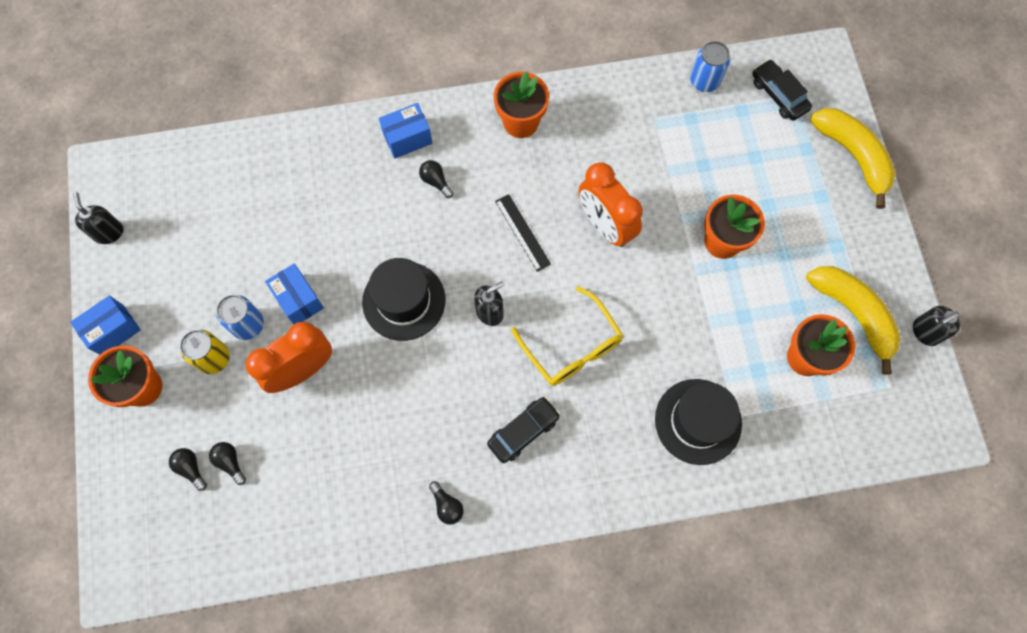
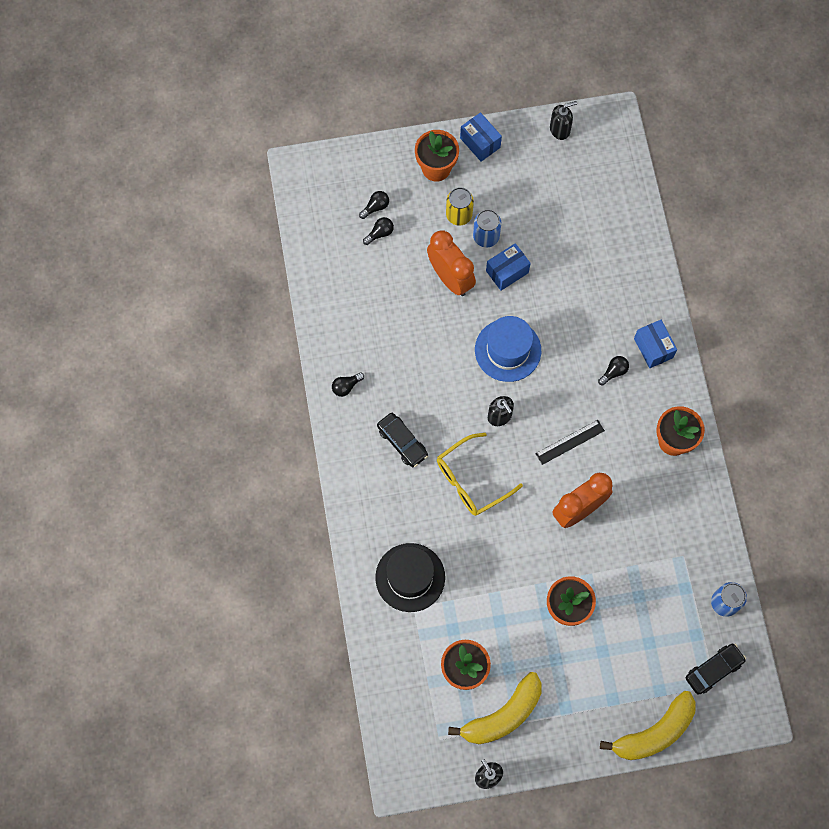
camera: 90 degrees right, 0 degrees up
(404, 301) = (508, 350): black hat -> blue hat

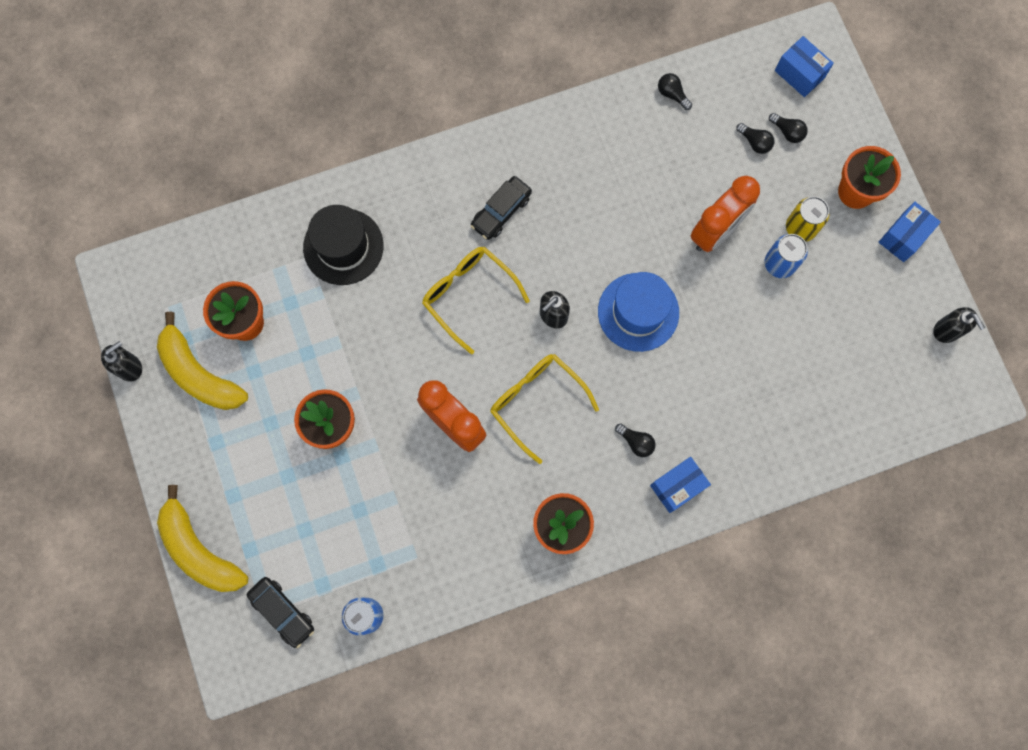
camera: 80 degrees right, 5 degrees up
(346, 386) = (556, 139): black light bulb -> black light bulb (672, 94)
(507, 272) = (739, 296): blue box -> blue box (799, 74)
(570, 442) = (536, 402): black ruler -> yellow glasses

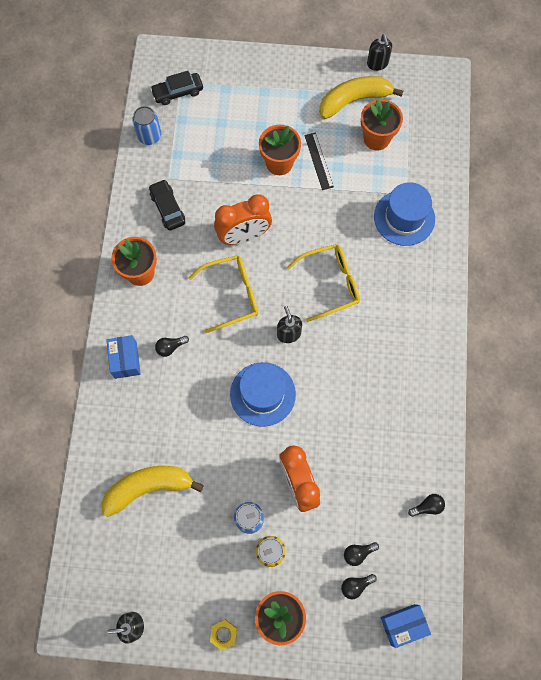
camera: 115 degrees right, 5 degrees down
(200, 550) = (240, 62): yellow banana -> yellow banana (148, 488)
(308, 380) = (318, 161): none -> black ruler
(343, 246) = (404, 218): black hat -> blue hat
(501, 211) = (384, 333): black car -> black car (168, 208)
(903, 237) = (224, 634): blue box -> yellow nut

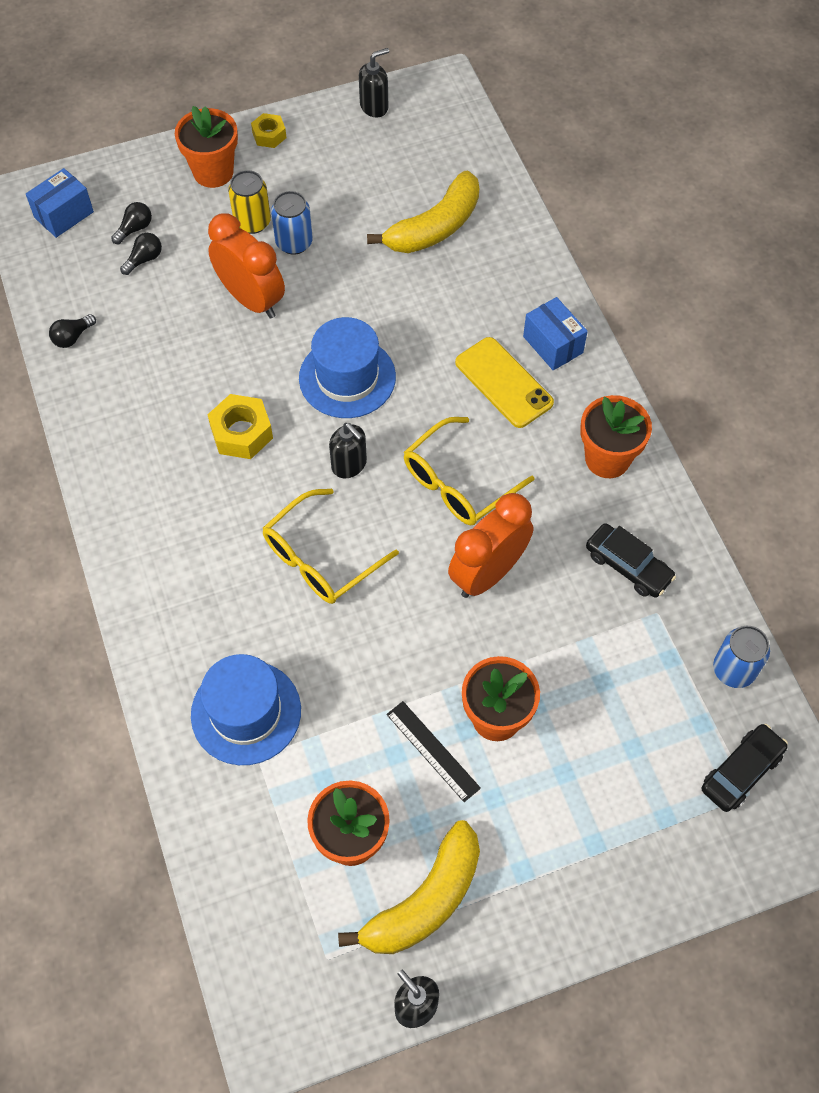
camera: 155 degrees right, 10 degrees down
(170, 347) = (503, 383): black light bulb -> yellow phone
(343, 383) = (241, 433): none -> yellow nut

